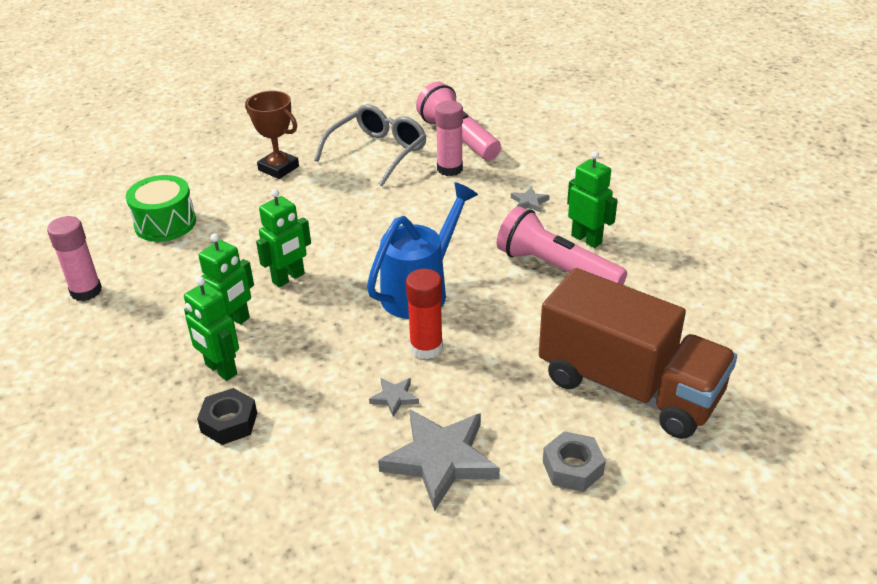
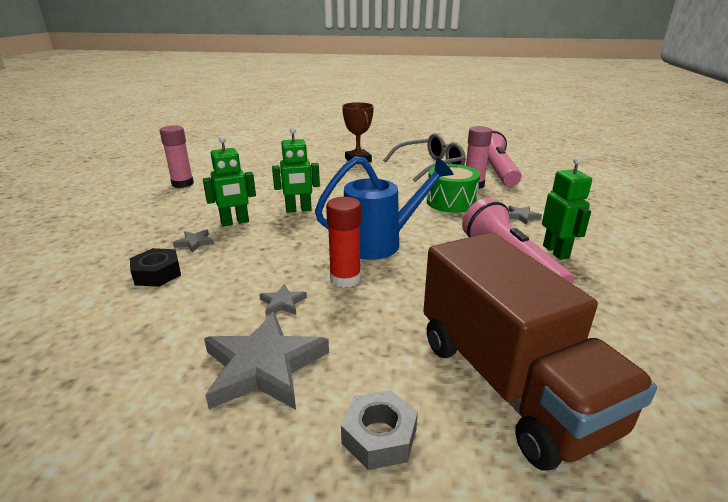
camera: 30 degrees right, 10 degrees down
(165, 223) = (263, 167): green drum -> green drum (451, 202)
(220, 370) = (194, 243): green robot -> grey star

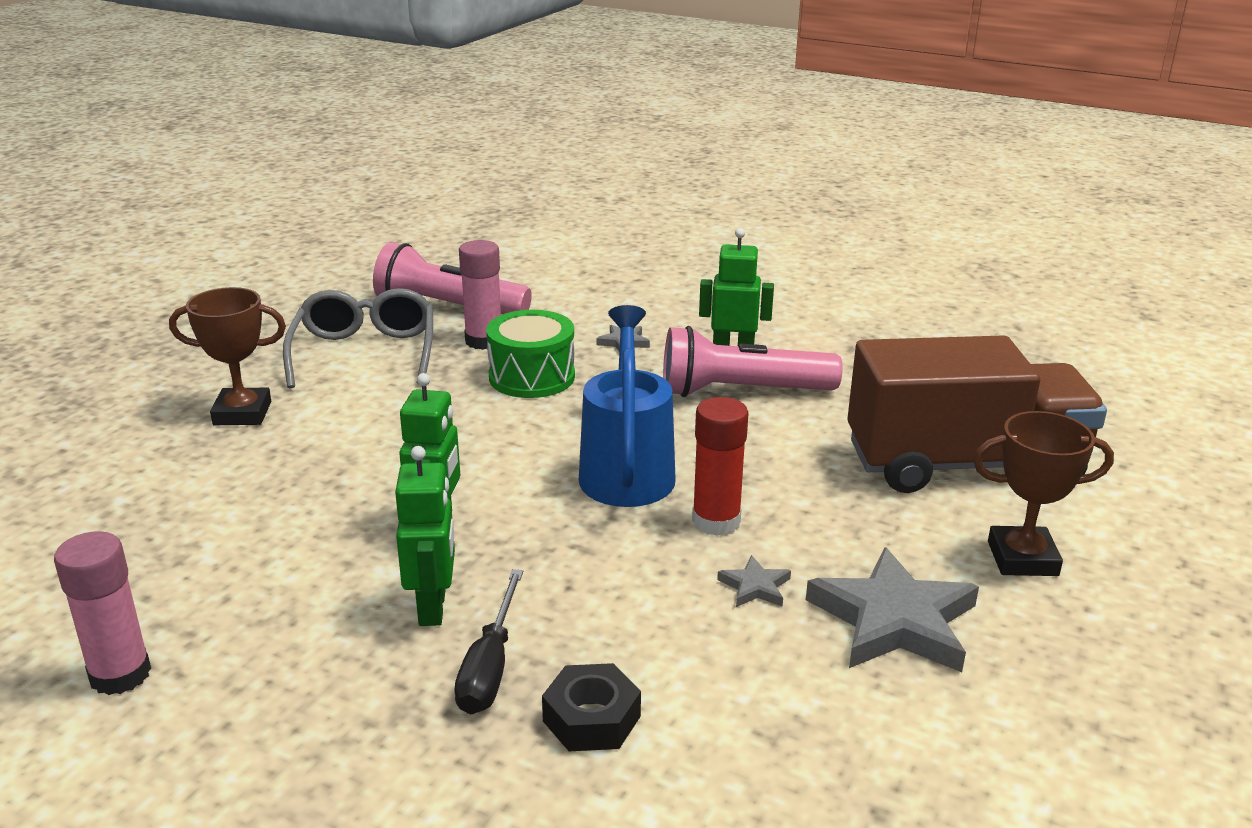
camera: 70 degrees left, 0 degrees up
(194, 243) = (490, 666): grey star -> black screwdriver
(379, 436) = (1022, 558): grey nut -> brown trophy

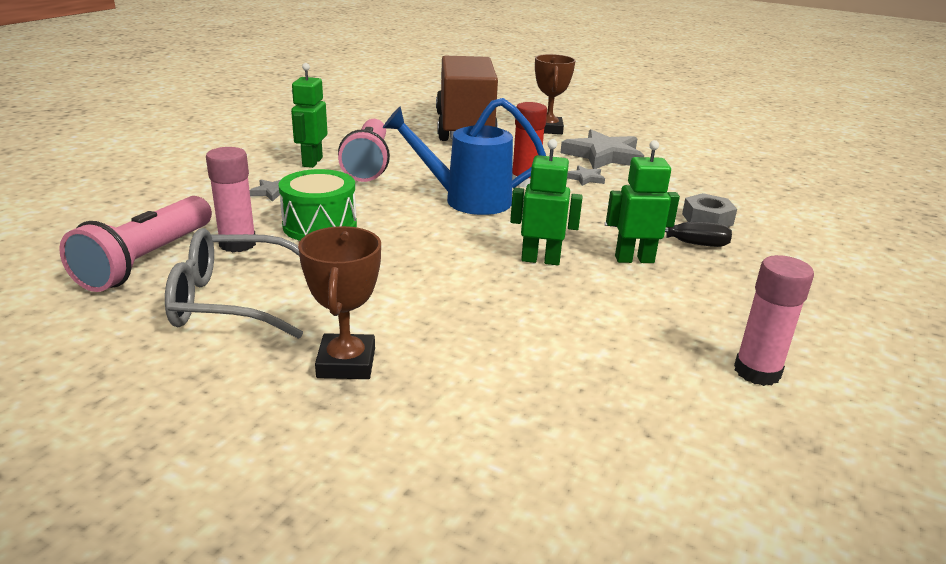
camera: 90 degrees left, 0 degrees up
(591, 718) = (707, 219): black nut -> grey nut

